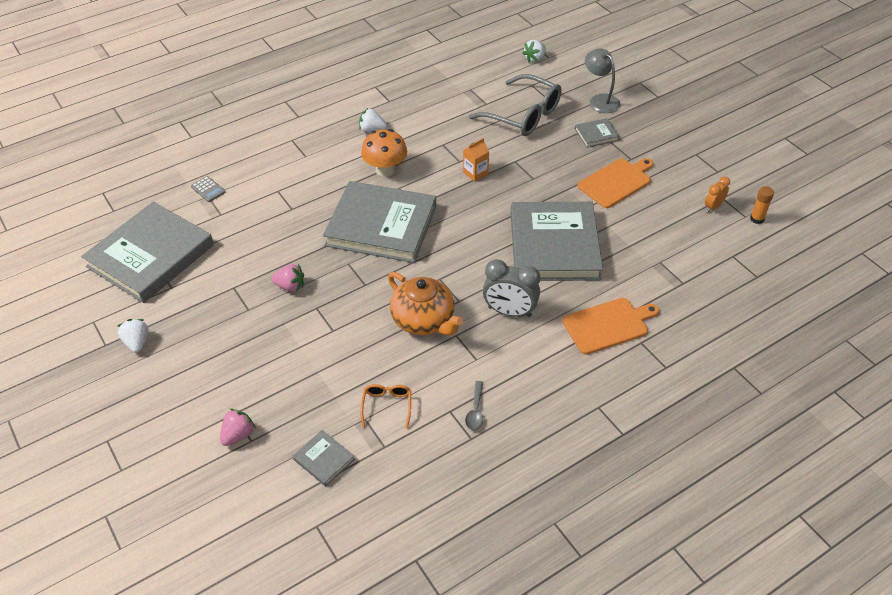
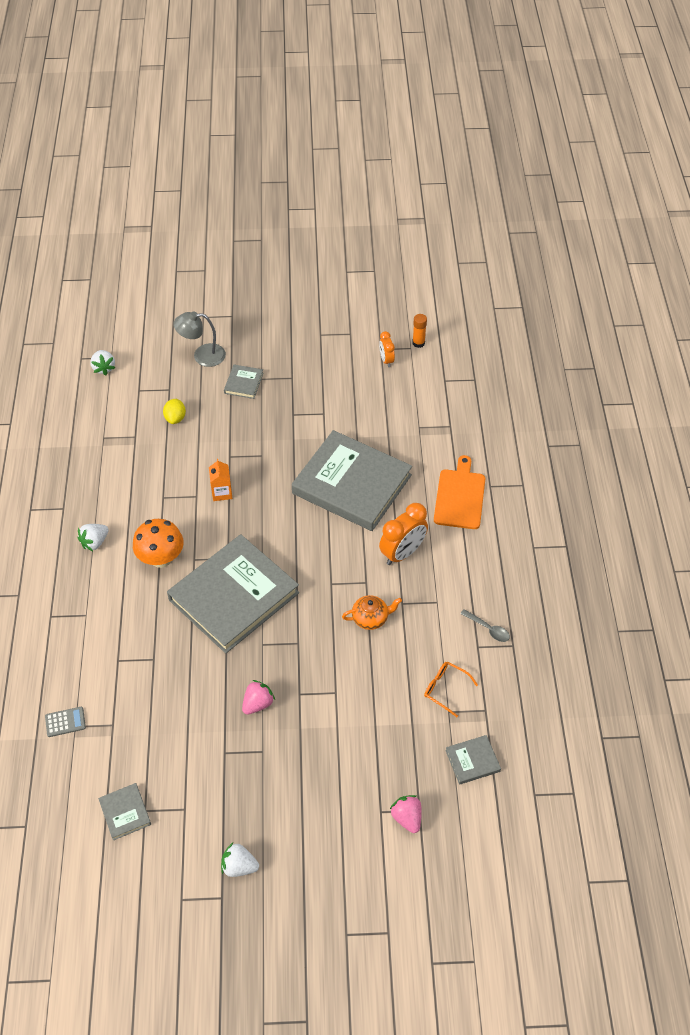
camera: 60 degrees left, 5 degrees up
(150, 256) = (125, 812): grey book -> grey book, size x0.41
(424, 320) = (371, 618): orange teapot -> orange teapot, size x0.58
(509, 312) = (402, 553): grey clock -> orange clock
(524, 115) = (175, 418): grey glasses -> yellow lemon
(616, 182) = (311, 403): orange cutting board -> none

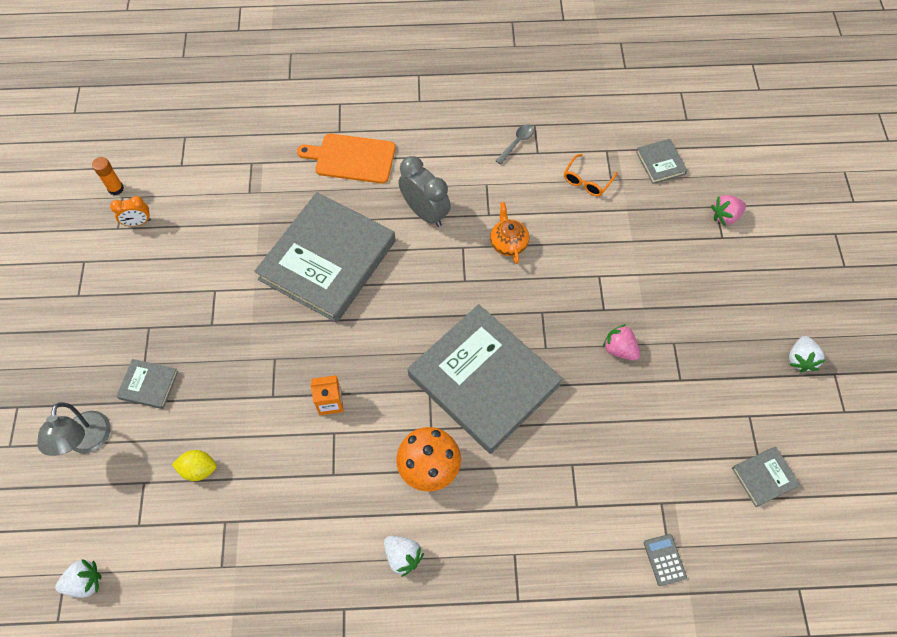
camera: 90 degrees left, 10 degrees up
(402, 553) = (425, 212): orange clock -> grey clock

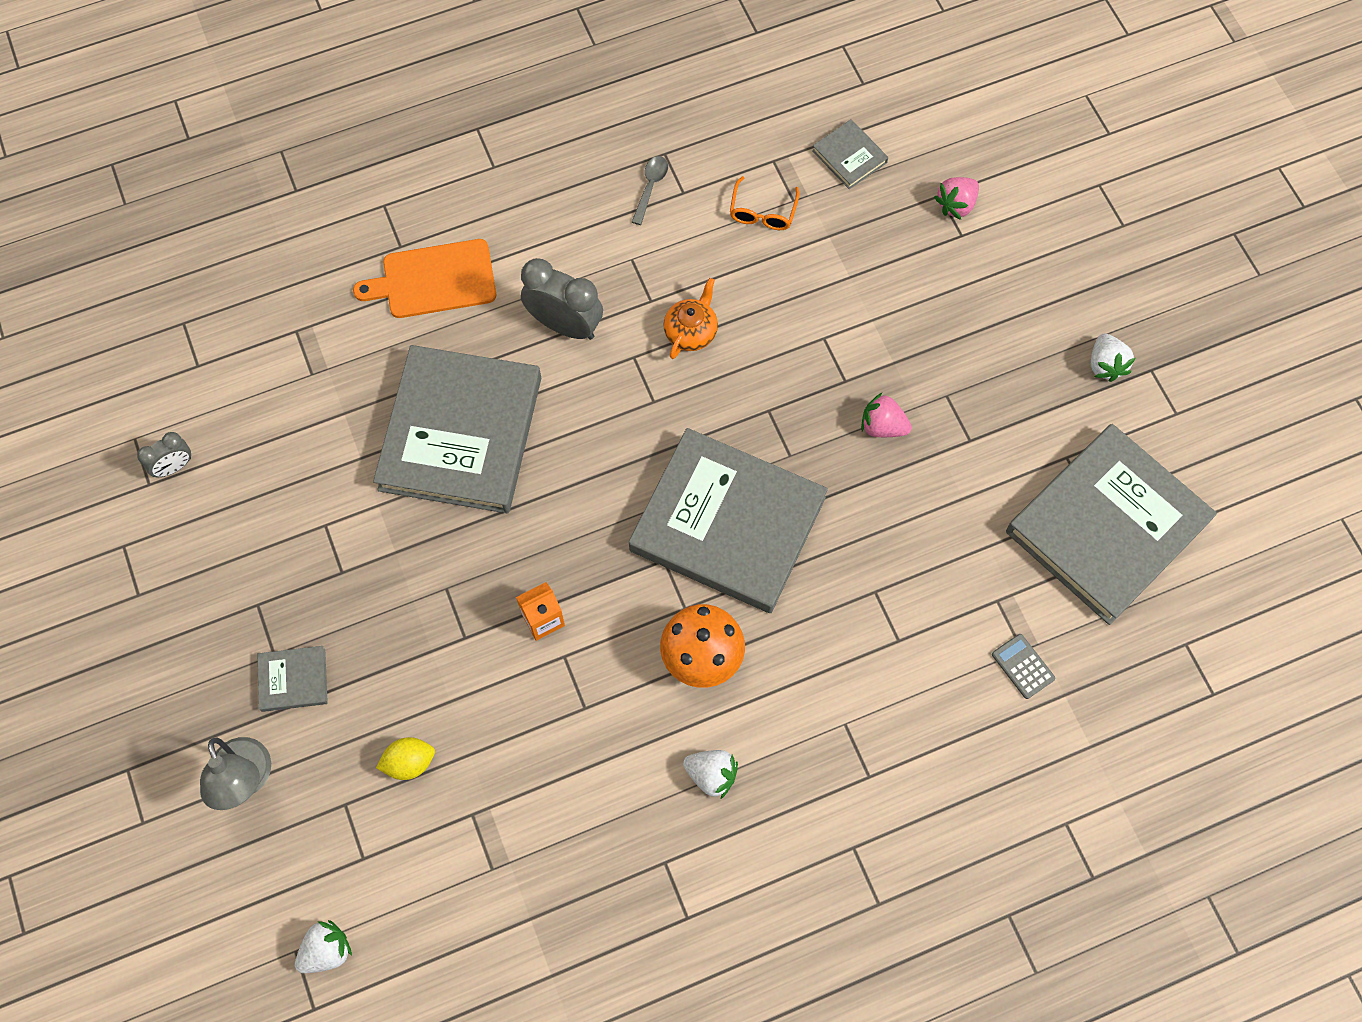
camera: 20 degrees left, 5 degrees up
(116, 189) = (119, 429): orange glue stick -> none
(138, 222) = (174, 467): orange clock -> grey clock
(508, 243) = (691, 331): orange teapot -> orange teapot turned 60 degrees clockwise
(764, 477) = (1107, 527): grey book -> grey book, size x2.45

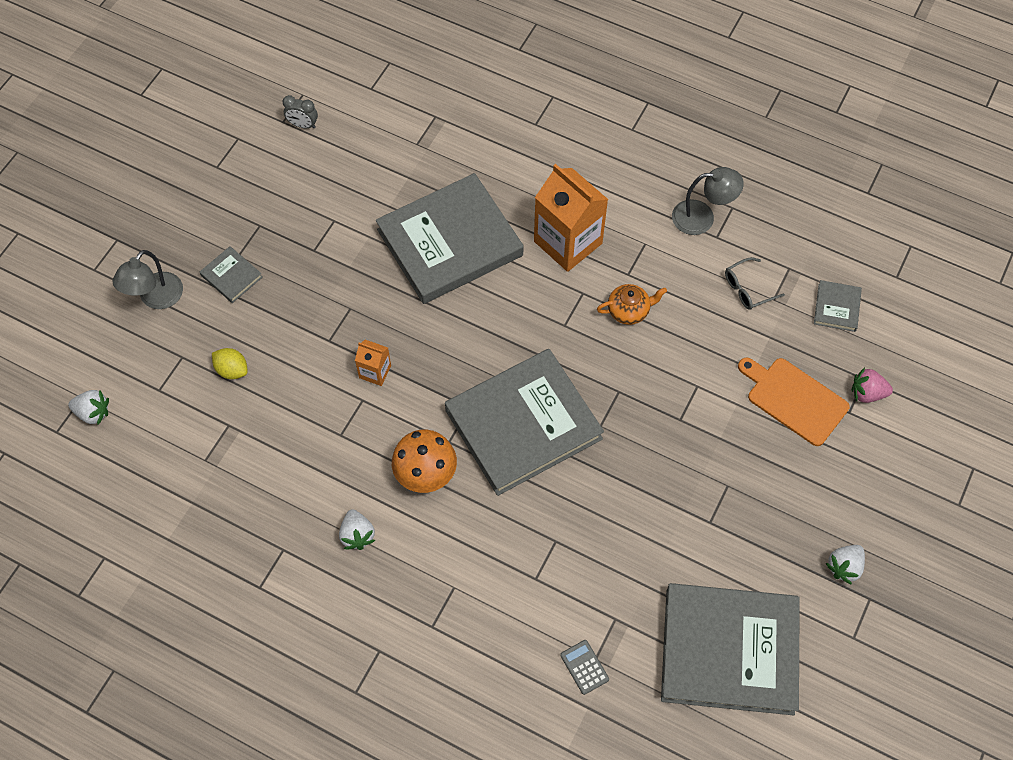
camera: 50 degrees right, 5 degrees down
(434, 280) = (531, 156): orange cutting board -> orange cutting board (794, 399)
(565, 325) = (568, 242): grey clock -> orange carton
(650, 187) = (702, 217): grey spoon -> grey lamp
(727, 524) = (523, 424): grey book -> grey book turned 75 degrees clockwise
(762, 212) = (747, 289): orange glasses -> grey glasses
(882, 426) = (670, 463): pink strawberry -> none
(1023, 666) = (584, 667): grey calculator -> grey calculator turned 45 degrees counterclockwise

